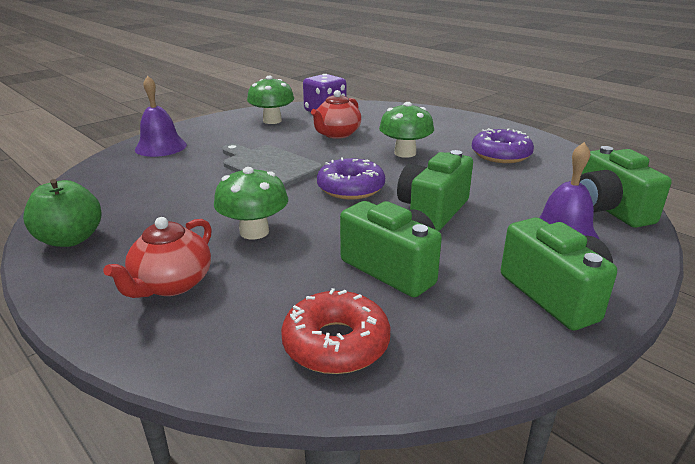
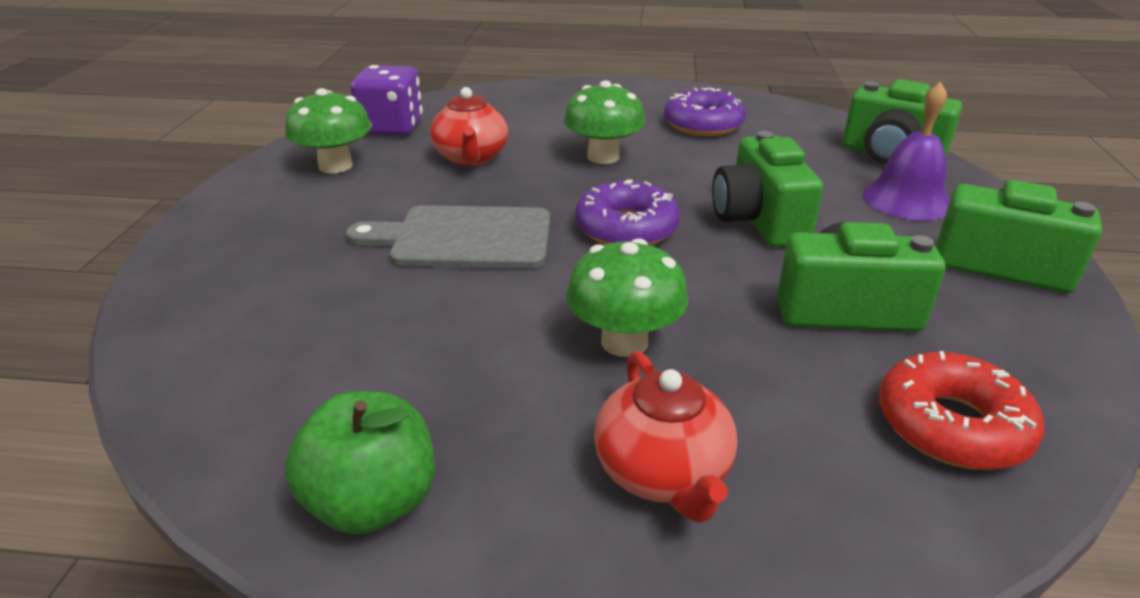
camera: 40 degrees left, 5 degrees up
(161, 147) = (219, 274): purple bell -> none

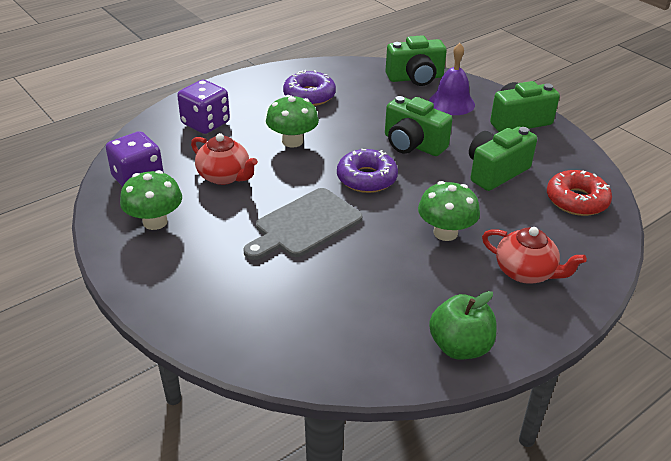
camera: 45 degrees left, 5 degrees up
(540, 109) = (205, 123): none -> purple dice

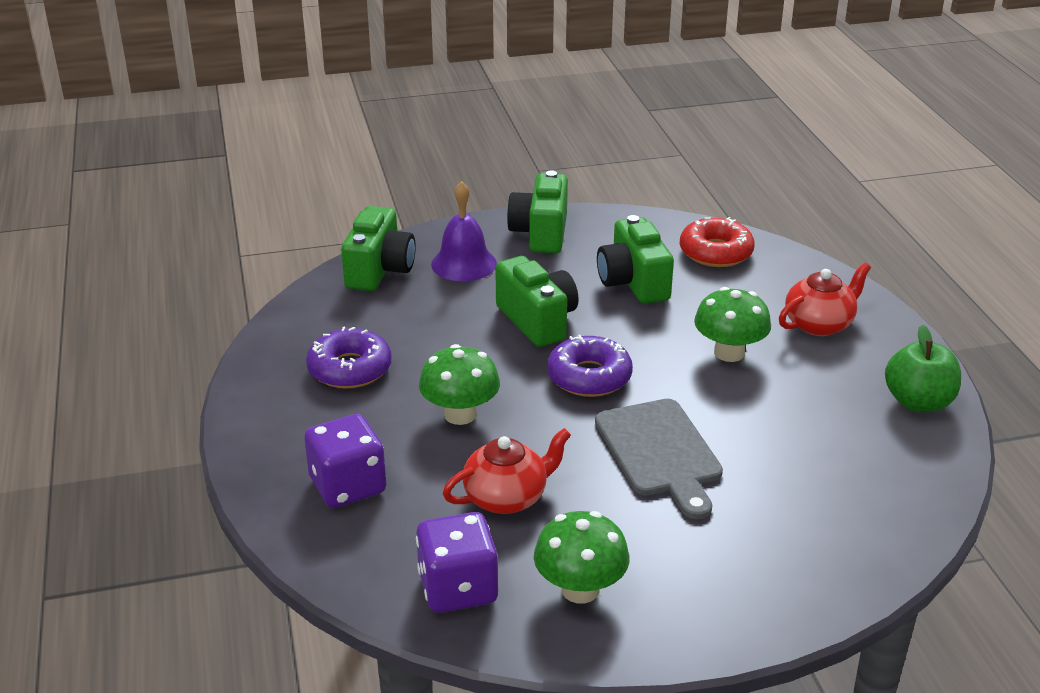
camera: 65 degrees left, 5 degrees down
(412, 144) = (537, 321): green camera -> green camera turned 90 degrees counterclockwise

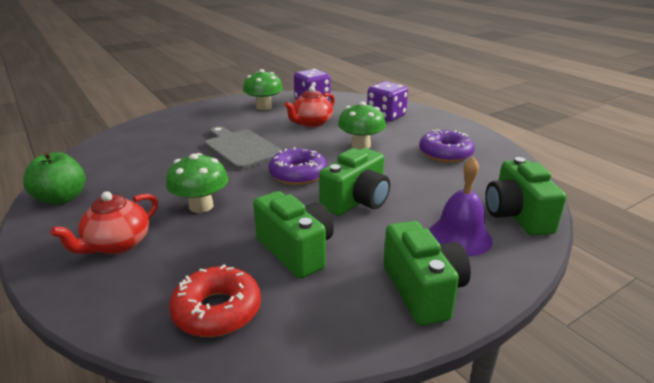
camera: 160 degrees right, 5 degrees down
(537, 321) = (356, 201): green camera -> green camera turned 90 degrees counterclockwise

